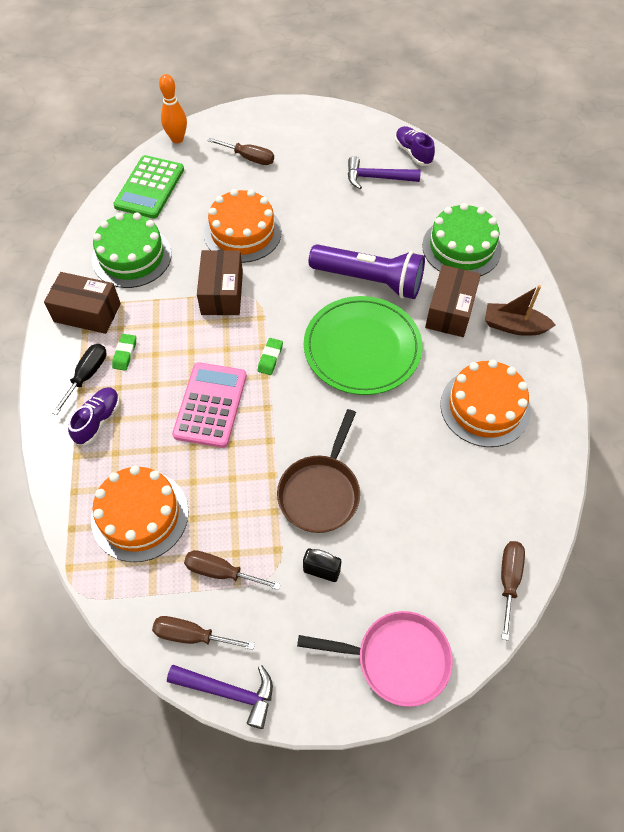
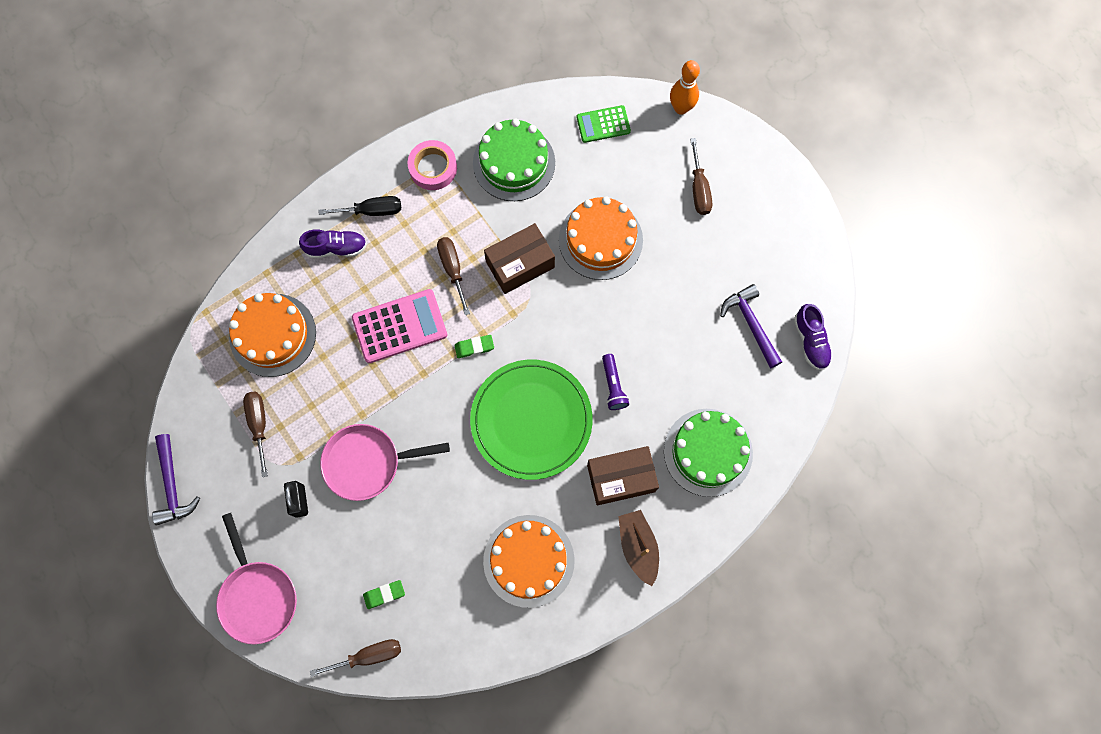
camera: 60 degrees right, 15 degrees up
(87, 313) = (433, 168): brown box -> pink tape
(125, 354) = (410, 226): green eraser -> green eraser (384, 594)
(149, 187) = (603, 124): green calculator -> green calculator, size x0.61
(192, 635) = (200, 434): brown screwdriver -> brown screwdriver (453, 269)
(320, 492) = (367, 462): brown pan -> pink pan
(369, 280) = (613, 386): purple flashlight -> purple flashlight, size x0.46
(413, 152) = (810, 341): purple shoe -> purple shoe turned 135 degrees clockwise

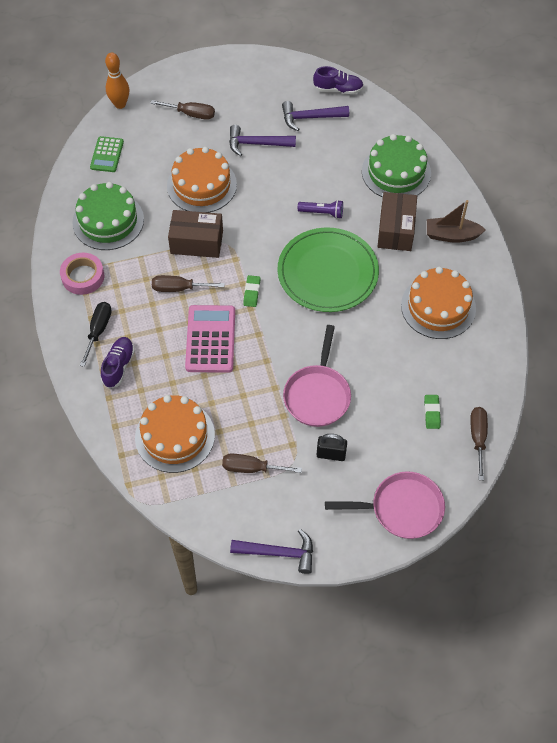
camera: 70 degrees left, 15 degrees down
(520, 264) = (196, 242): brown box -> brown box turned 75 degrees counterclockwise
(685, 278) = (257, 144): none -> purple hammer

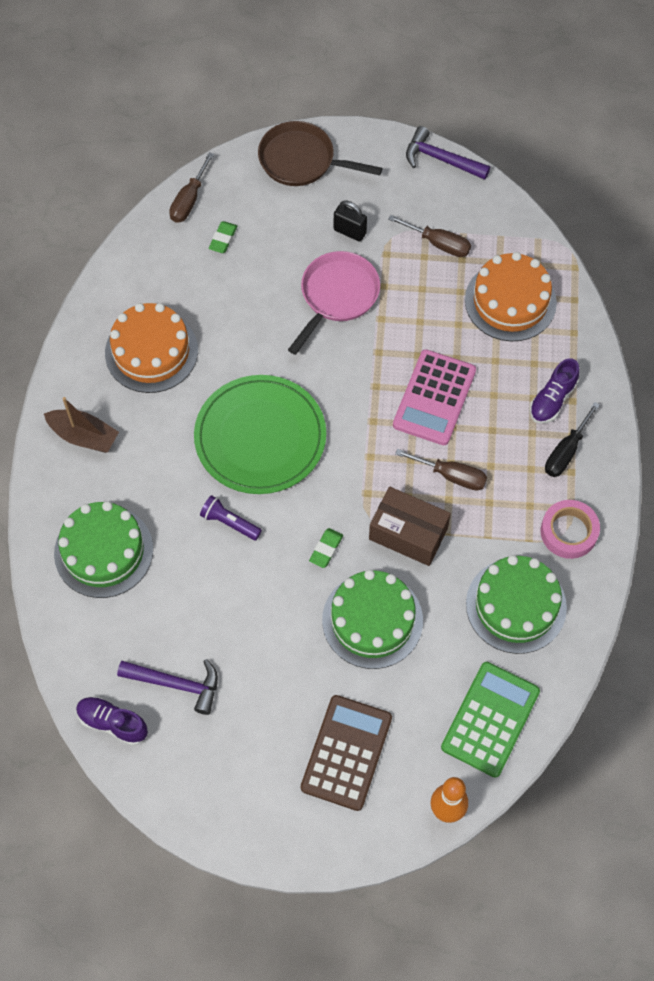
camera: 160 degrees left, 5 degrees up
(107, 154) = (490, 719): green calculator -> green calculator, size x1.64
(191, 114) = (346, 752): brown screwdriver -> brown calculator
(201, 185) = (372, 620): orange cake -> green cake
(252, 292) = (364, 441): green eraser -> green eraser (326, 549)
(257, 144) = (270, 664): purple hammer -> none
(396, 230) = (148, 467): brown box -> none
(402, 509) = (301, 160): pink pan -> brown pan

